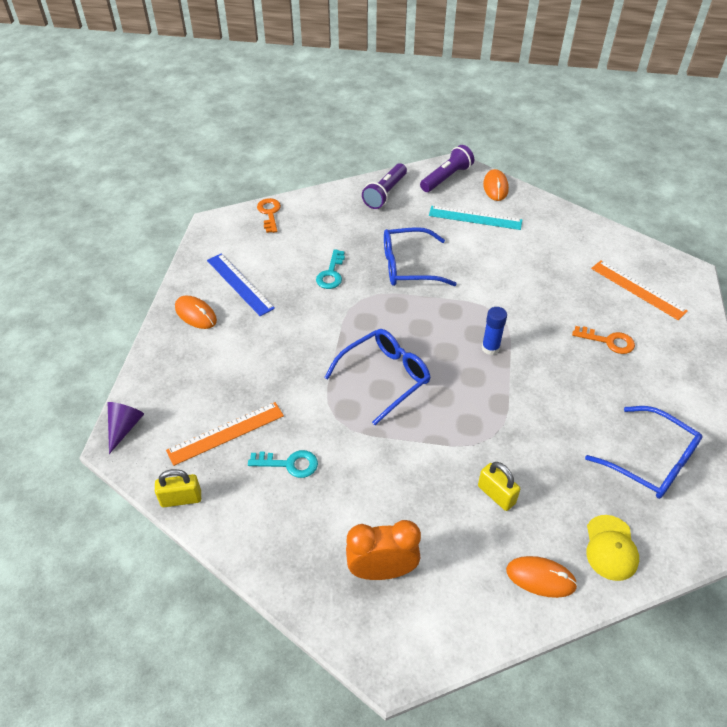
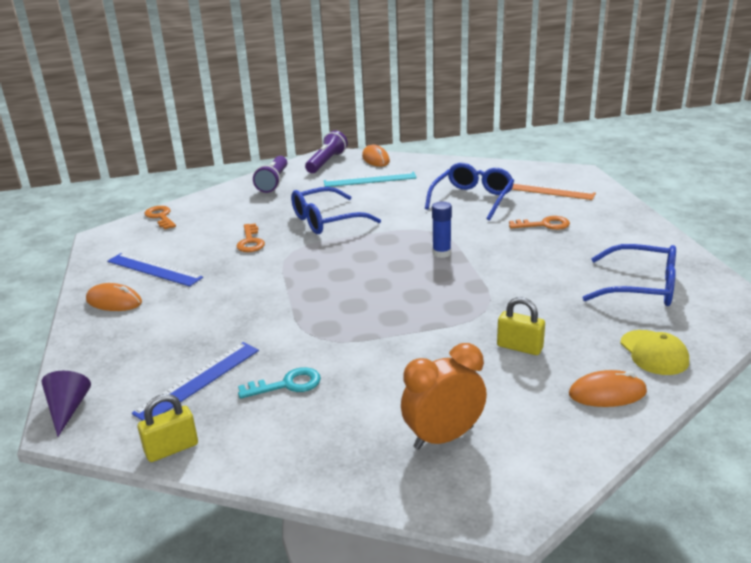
camera: 20 degrees left, 20 degrees down
(226, 433) = (199, 381): orange ruler -> blue ruler
(331, 274) = (250, 241): turquoise key -> orange key
(385, 377) = (352, 296): blue glasses -> blue glasses (473, 198)

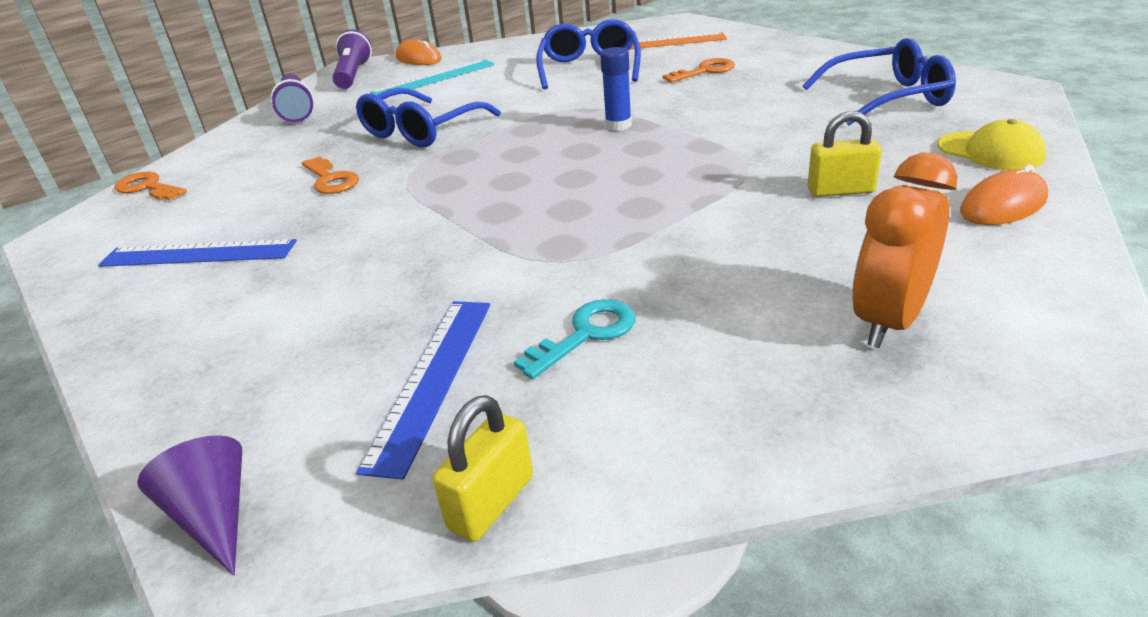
camera: 25 degrees left, 5 degrees up
(114, 301) = (161, 316): orange mouse -> none

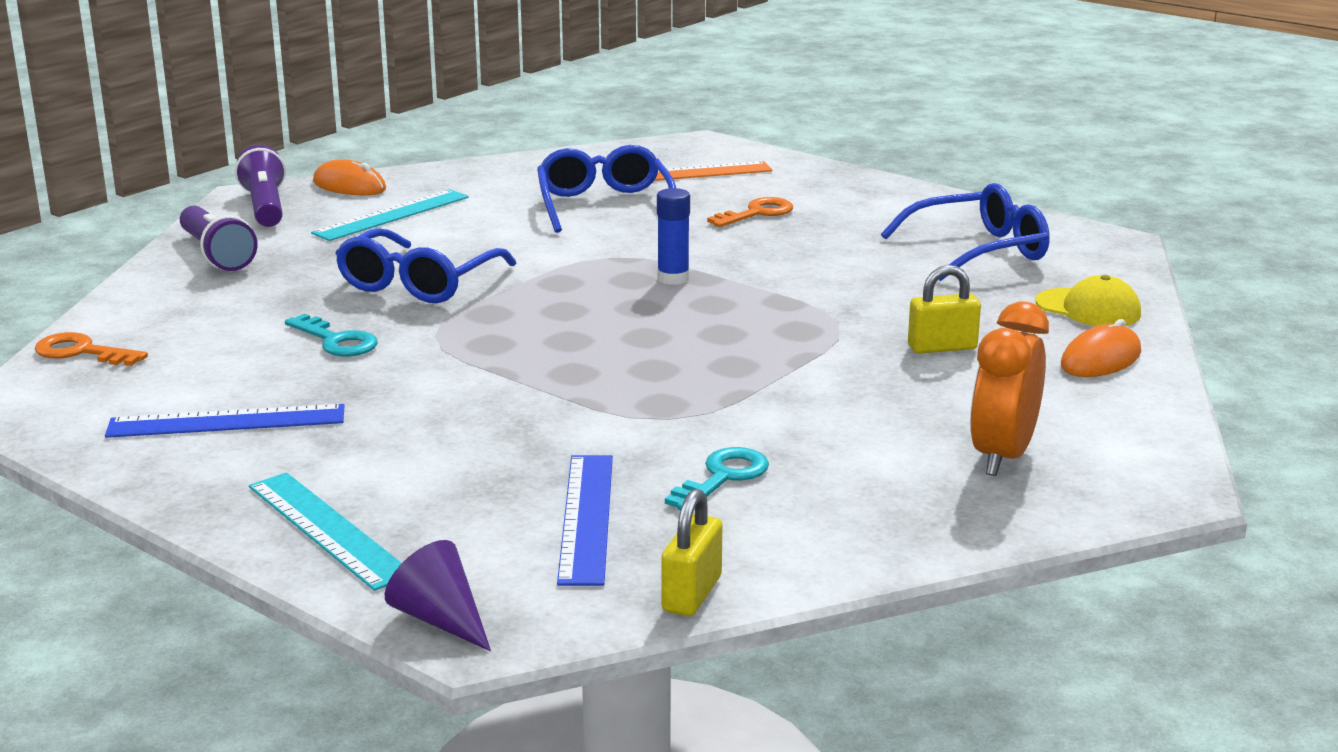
camera: 15 degrees left, 10 degrees down
(193, 378) = (328, 529): none -> turquoise ruler
(331, 180) = (336, 341): orange key -> turquoise key

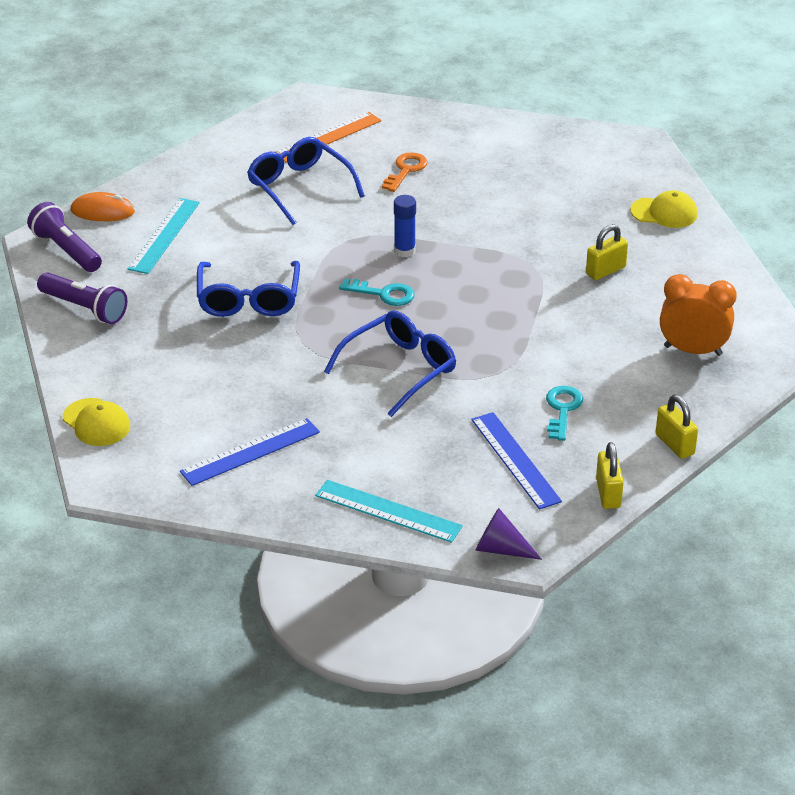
camera: 25 degrees left, 15 degrees up
(82, 352) = (96, 423): orange key -> yellow cap
(336, 341) = (248, 366): turquoise key -> turquoise key (383, 294)
(867, 560) = (675, 444): none -> yellow padlock
(980, 250) = (569, 173): blue glasses -> blue glasses (401, 369)
(1002, 456) = (693, 350): orange clock -> orange clock turned 105 degrees clockwise
(1100, 359) = (696, 256): orange mouse -> none

